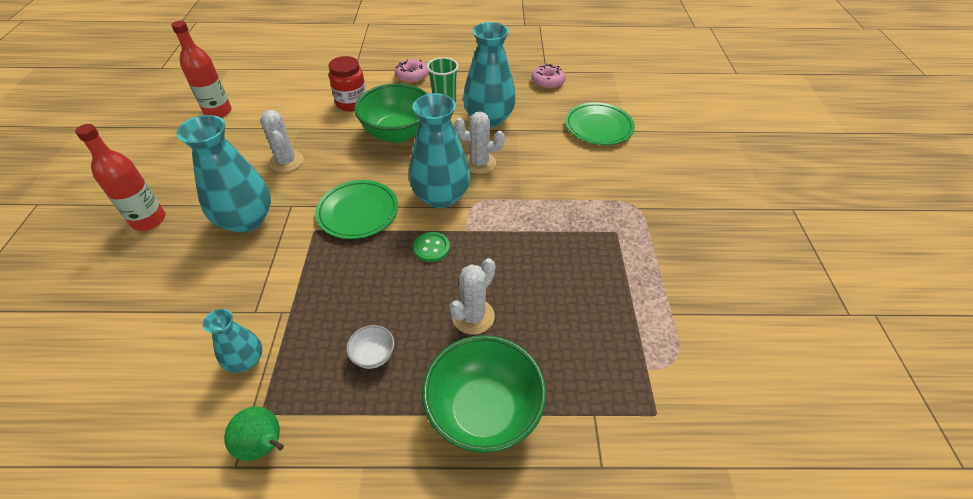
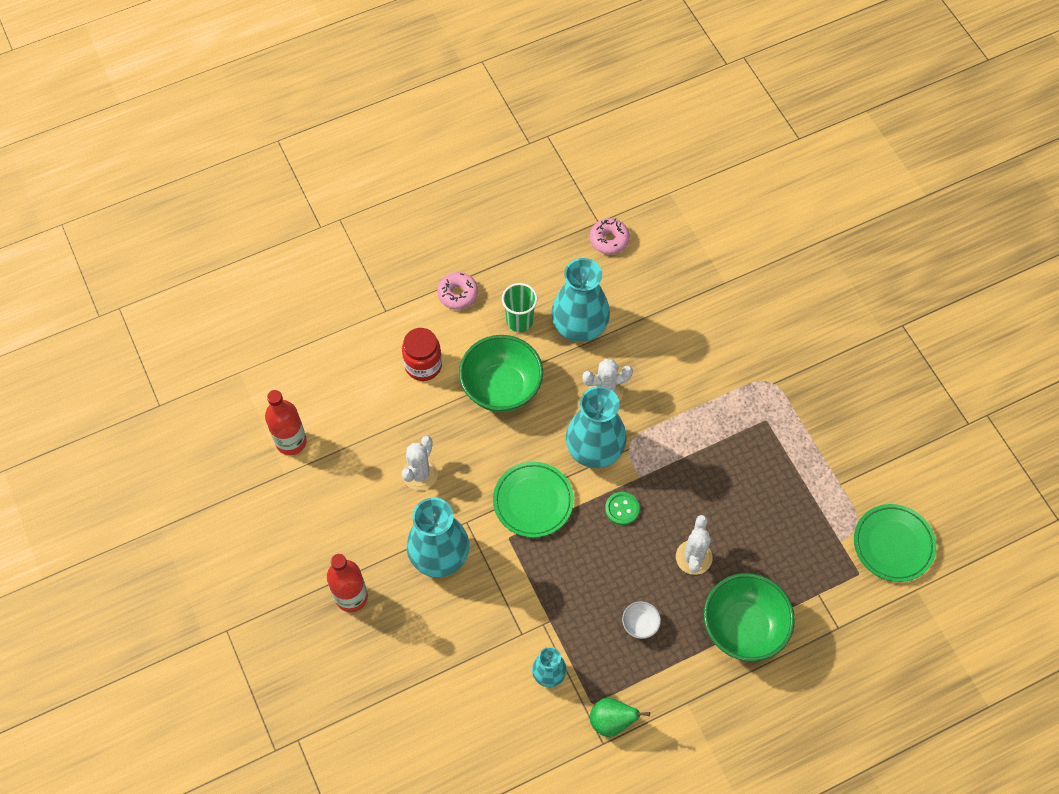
camera: 25 degrees left, 15 degrees up
(286, 161) = (420, 474): white cactus -> white cactus turned 75 degrees clockwise
(598, 127) = (693, 290): green plate -> green plate (893, 544)

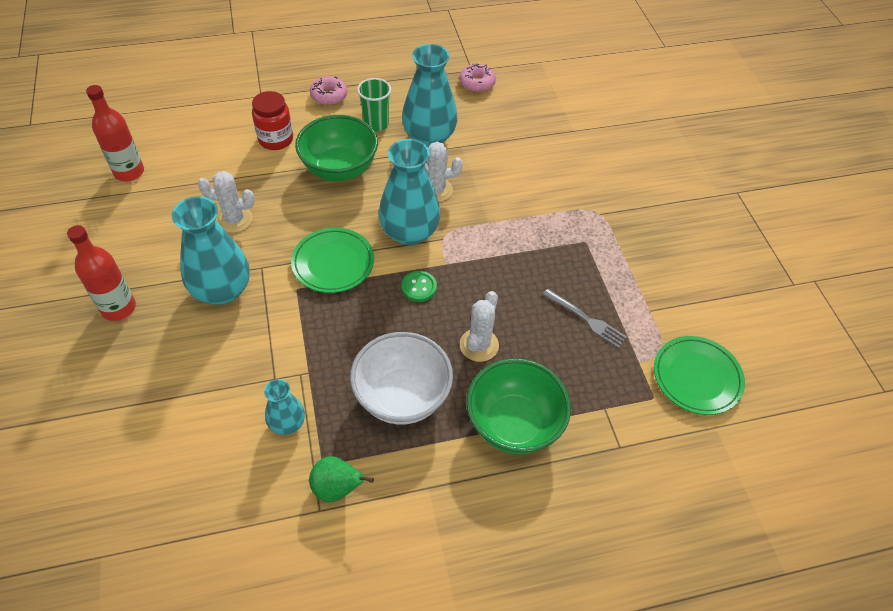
camera: 10 degrees right, 10 degrees down
(420, 474) = (234, 219): white cactus -> white cactus turned 60 degrees clockwise
(640, 624) = (402, 396): white bowl -> white bowl, size x2.32
(785, 507) = (587, 320): none -> grey fork

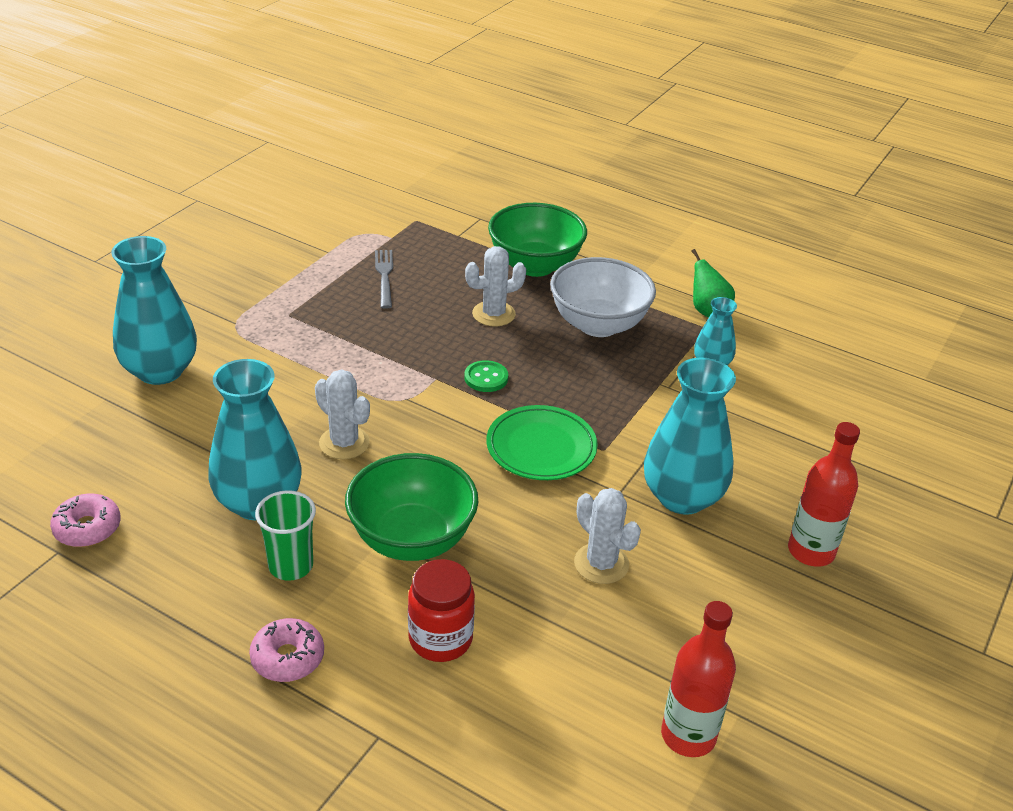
camera: 135 degrees left, 15 degrees down
(409, 232) = (430, 424): turquoise vase -> turquoise vase (160, 371)
(696, 377) = (368, 210): green plate -> none

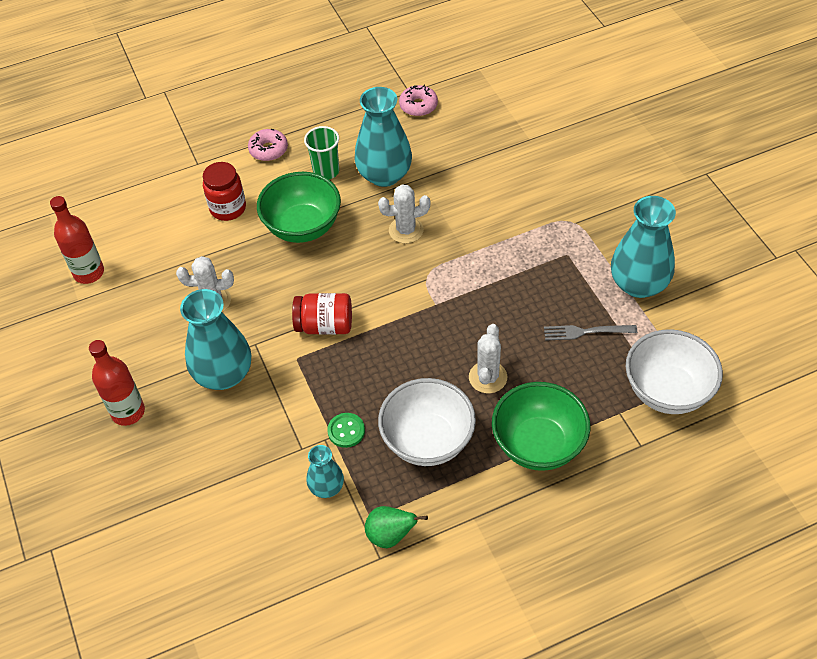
camera: 130 degrees right, 15 degrees up
(160, 371) = (542, 170): turquoise vase -> turquoise vase (638, 284)
(384, 276) = (585, 332): grey fork -> grey fork turned 150 degrees clockwise
(411, 219) = (667, 391): none -> white bowl
(486, 378) = (415, 333): green button -> green button (346, 431)
(541, 448) = (325, 325): green plate -> red jar

